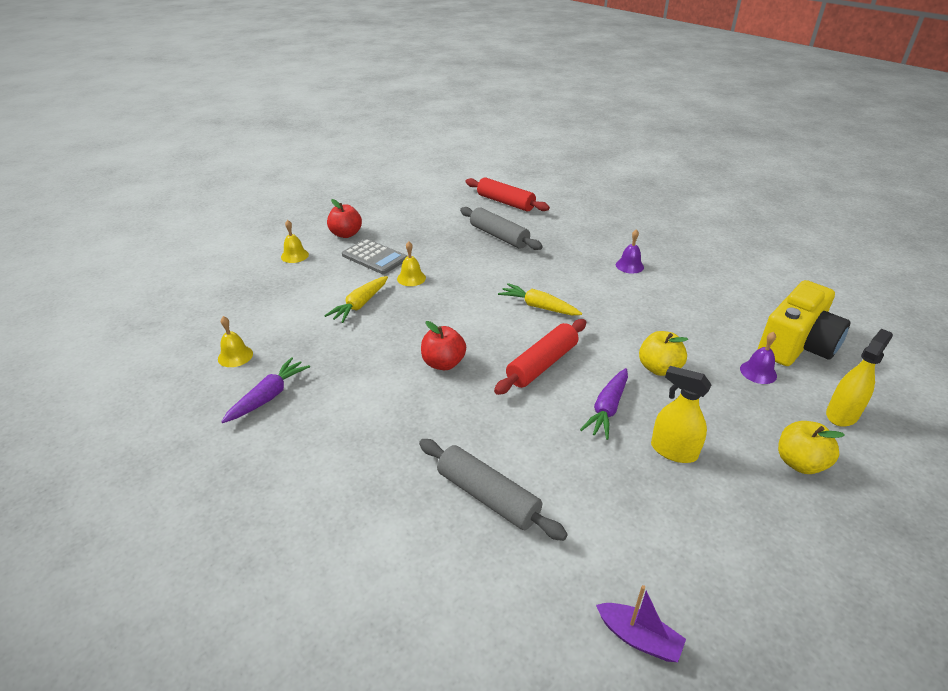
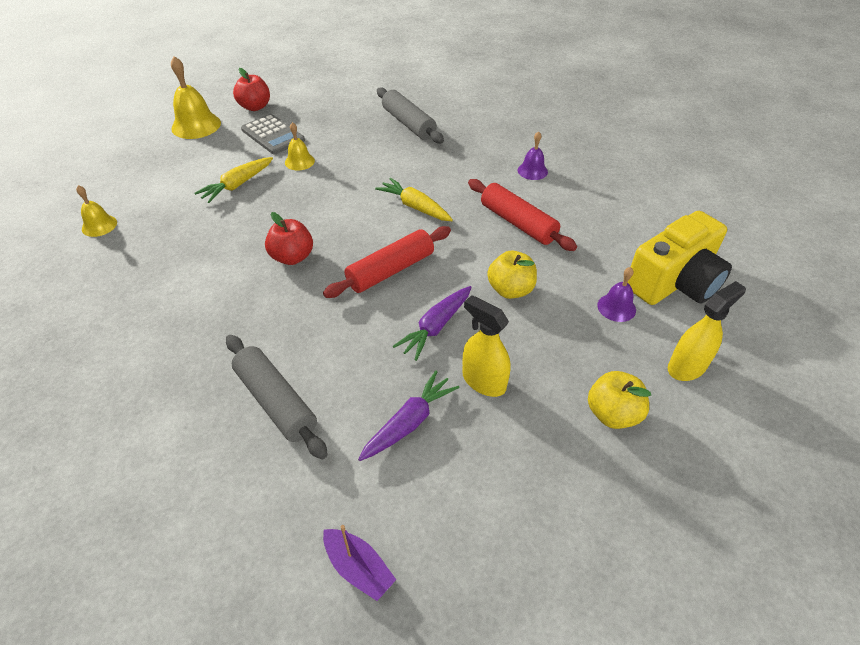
camera: 10 degrees right, 10 degrees up
(268, 396) = (113, 271): purple carrot -> purple carrot (409, 422)
(294, 255) = (196, 125): yellow bell -> yellow bell, size x1.73
(505, 202) = (432, 86): red rolling pin -> red rolling pin (517, 223)

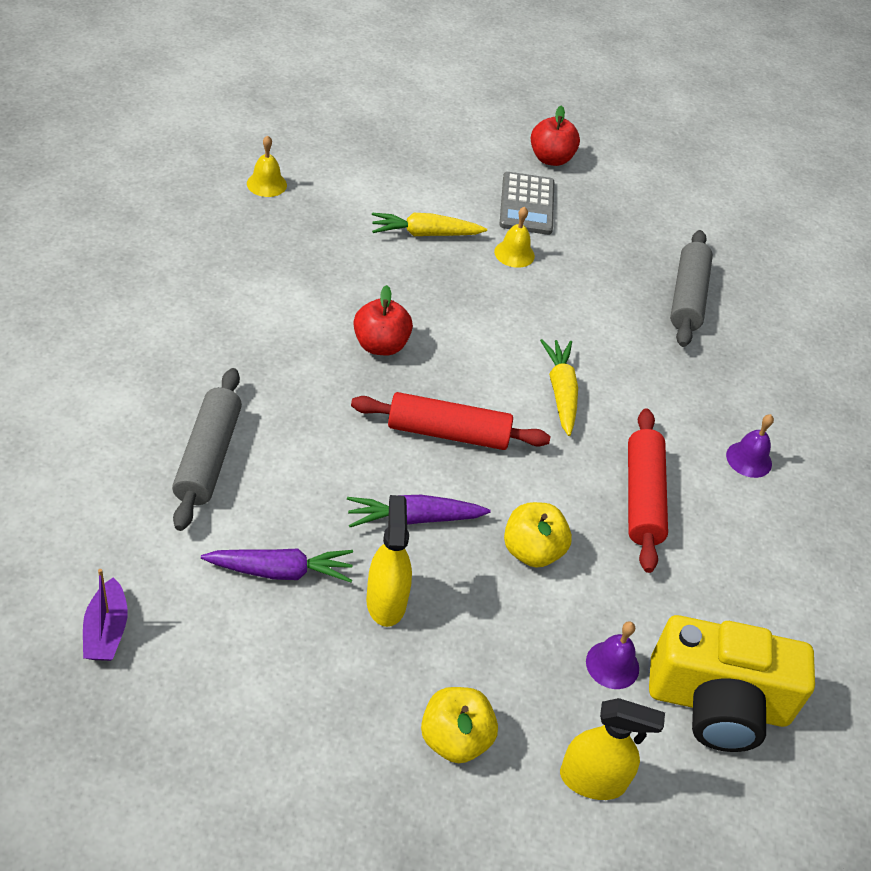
camera: 40 degrees right, 0 degrees up
(196, 125) = (468, 139): yellow bell -> none

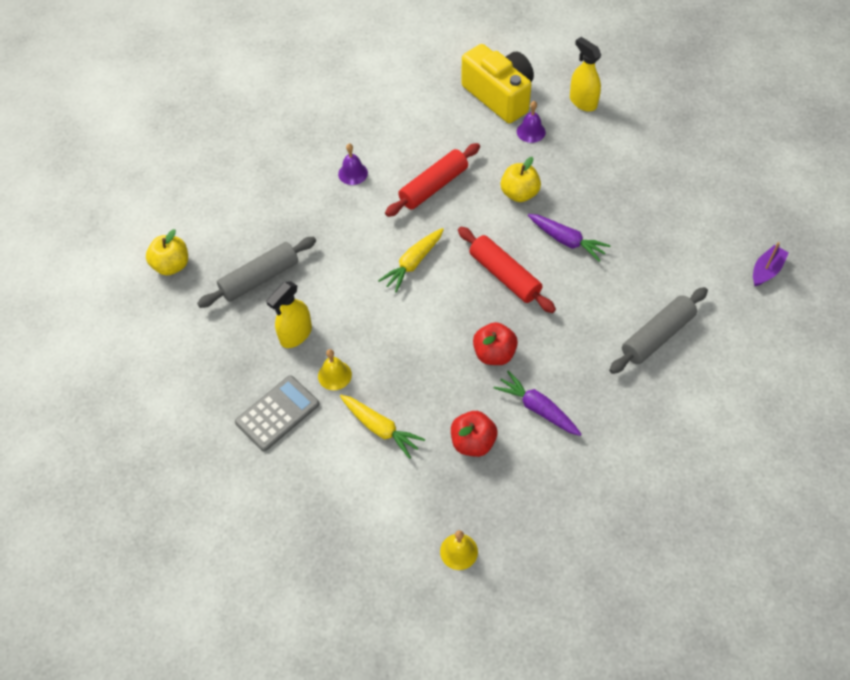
camera: 130 degrees left, 10 degrees up
(281, 571) = (658, 252): purple carrot -> purple carrot (537, 408)
(386, 601) = (615, 211): yellow spray bottle -> yellow spray bottle (296, 334)
(455, 739) = (629, 144): yellow apple -> yellow apple (172, 265)
(551, 159) = (208, 448): red apple -> red apple (473, 442)

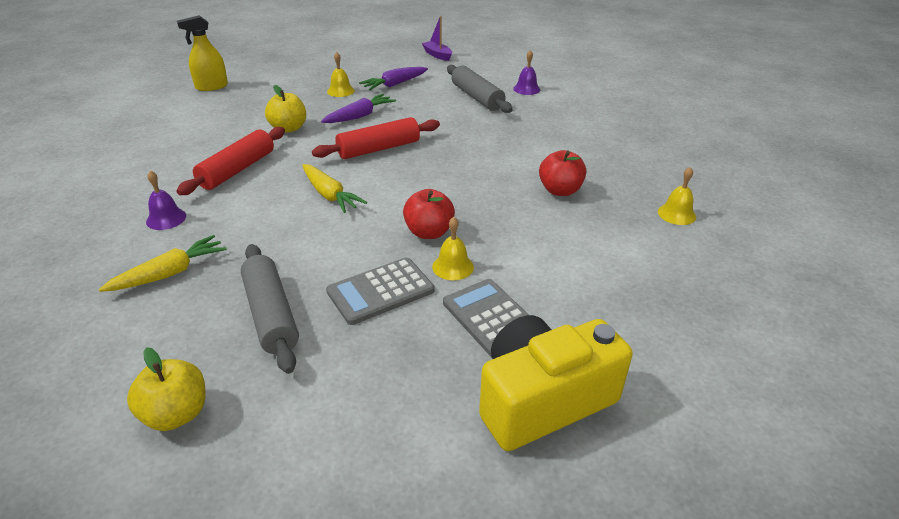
camera: 80 degrees left, 20 degrees down
(296, 334) = (380, 291): yellow spray bottle -> grey calculator
(380, 428) = (532, 242): yellow carrot -> yellow carrot (170, 273)
(434, 186) = (237, 170): red rolling pin -> red rolling pin turned 60 degrees clockwise
(494, 354) = (465, 166): red apple -> red apple (429, 232)
(499, 96) = (157, 120): yellow camera -> yellow camera (542, 400)
(531, 131) = (220, 113): purple bell -> purple bell (526, 89)
(537, 408) = (531, 154): purple carrot -> purple carrot (394, 84)
(619, 207) = (340, 91): none -> yellow bell

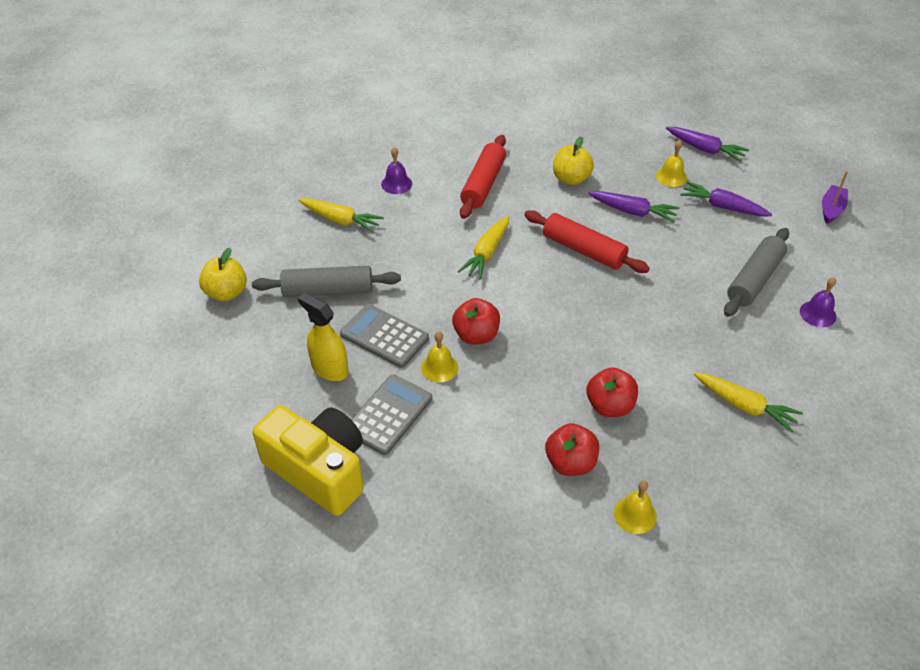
camera: 65 degrees right, 10 degrees up
(211, 87) = (602, 97): yellow spray bottle -> yellow spray bottle (329, 369)
(237, 170) = (483, 184): red rolling pin -> red rolling pin turned 75 degrees counterclockwise
(270, 315) = (328, 290): grey rolling pin -> grey rolling pin turned 45 degrees clockwise
(328, 71) = (705, 149): none -> purple carrot
(593, 138) = (745, 406): none -> yellow carrot
(611, 228) = (570, 463): none -> red apple

